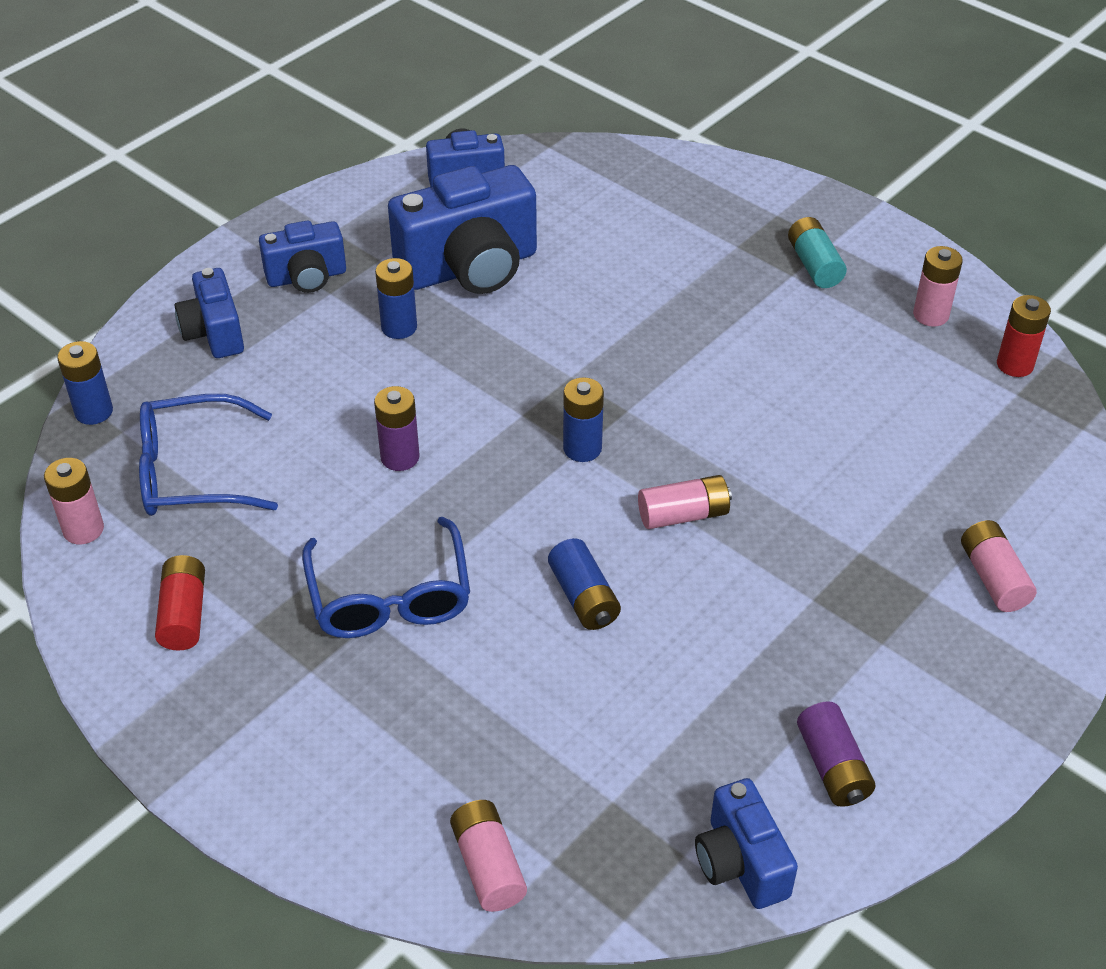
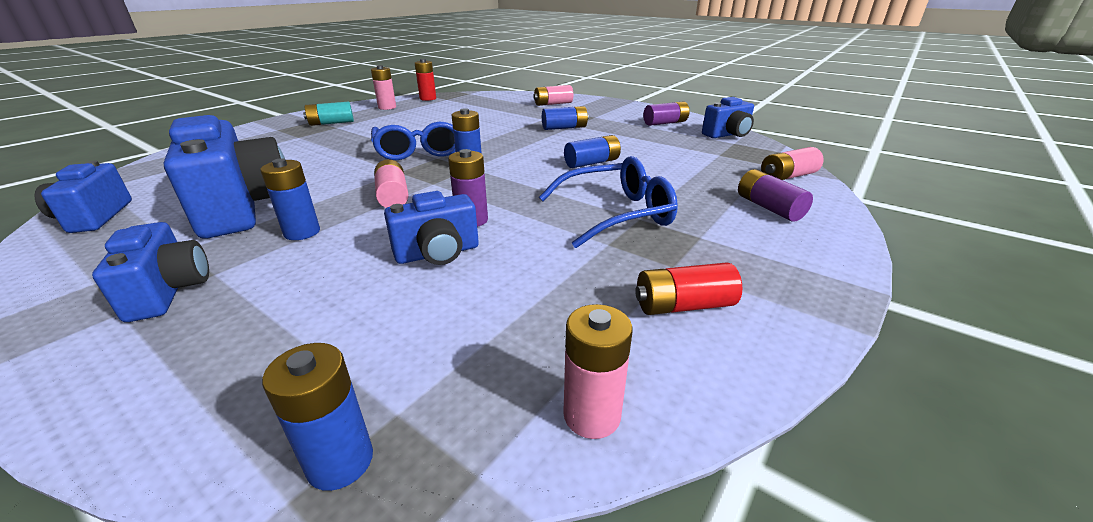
camera: 95 degrees left, 15 degrees down
(192, 472) = (484, 331): blue glasses -> blue glasses (420, 150)
(214, 333) = (223, 352): blue camera -> blue camera (438, 253)
(373, 781) = (769, 208): none -> purple battery
(683, 515) = (524, 145): pink battery -> pink battery (393, 196)
(790, 580) = (564, 128): none -> blue battery

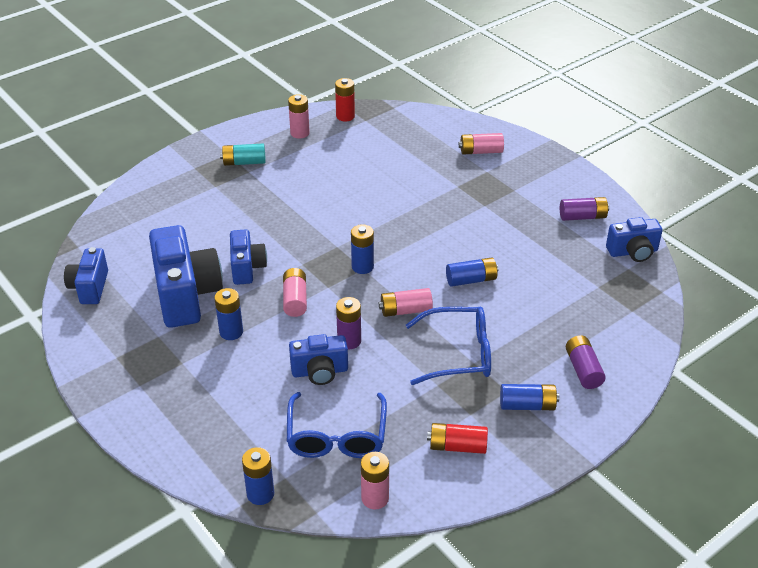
camera: 15 degrees right, 10 degrees up
(169, 291) = (161, 373): blue camera -> blue camera (247, 268)
(420, 150) = (323, 232): blue glasses -> blue glasses (336, 436)
(564, 128) = (472, 210): blue battery -> blue battery (527, 405)
(787, 176) = (634, 332): pink battery -> pink battery (405, 310)

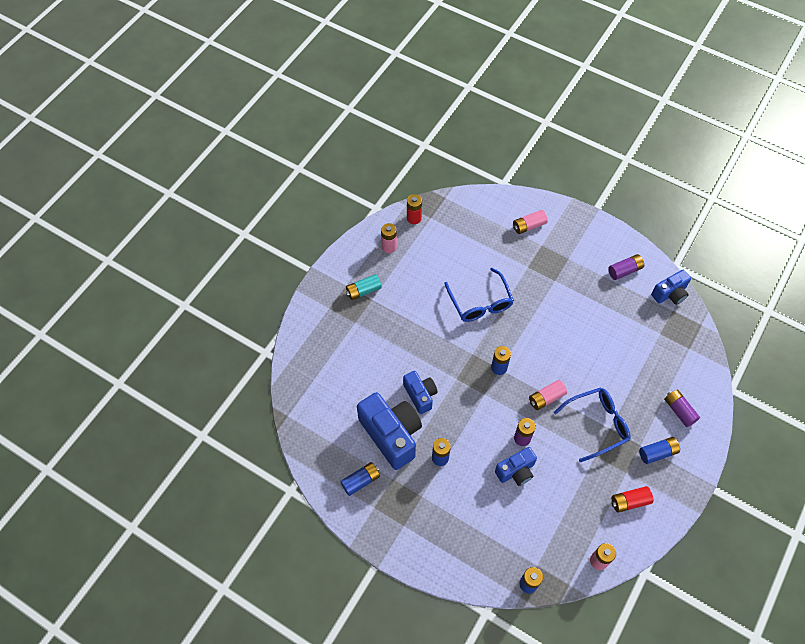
camera: 20 degrees left, 20 degrees up
(89, 287) = (319, 451): blue camera -> none
(295, 300) = (468, 414): pink battery -> none
(336, 436) = (553, 521): blue glasses -> blue glasses (480, 303)
(471, 280) = (576, 355): blue battery -> blue battery (361, 481)

